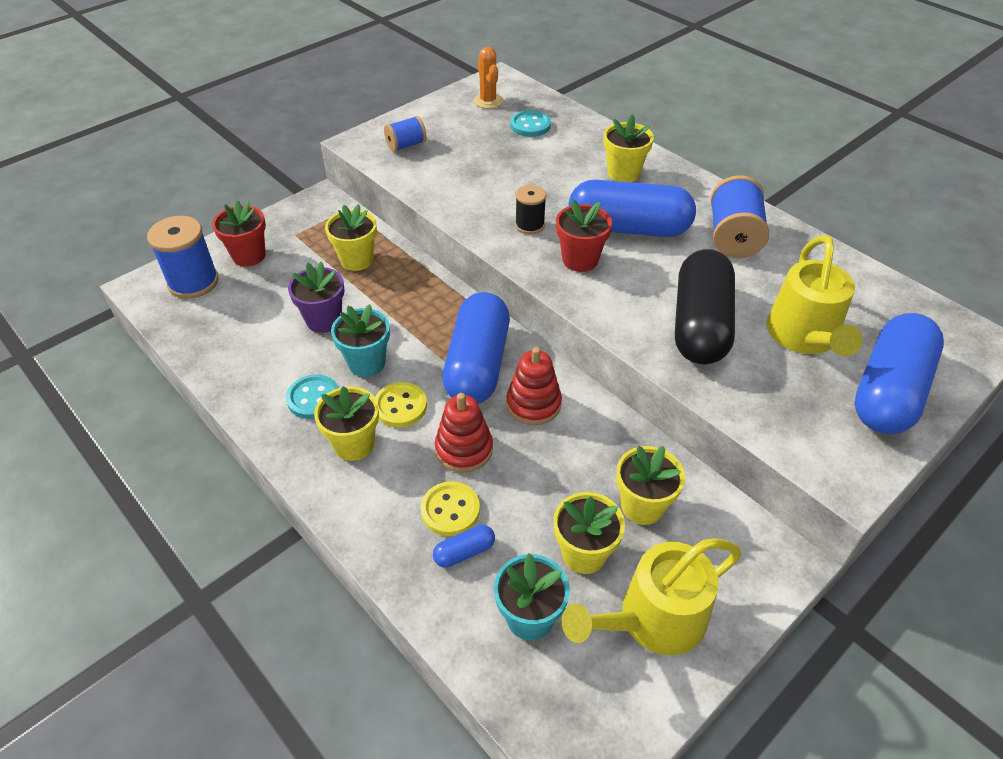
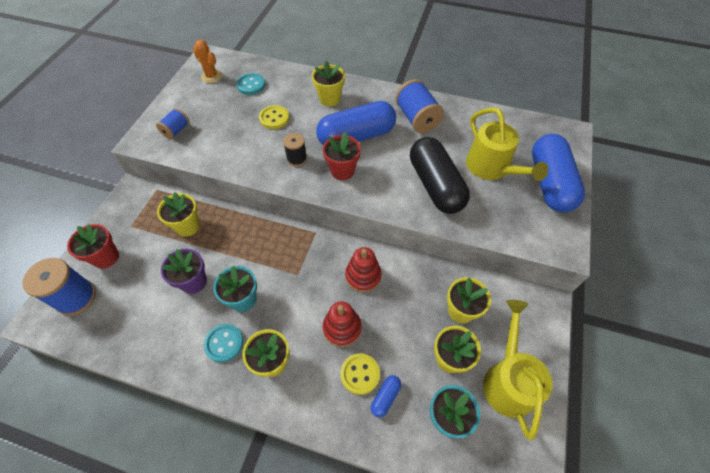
camera: 30 degrees left, 10 degrees up
(400, 406) = (285, 319): yellow button -> yellow button (274, 118)
(477, 364) = (313, 265): blue capsule -> none
(651, 620) = (507, 379): yellow watering can -> yellow watering can turned 150 degrees clockwise

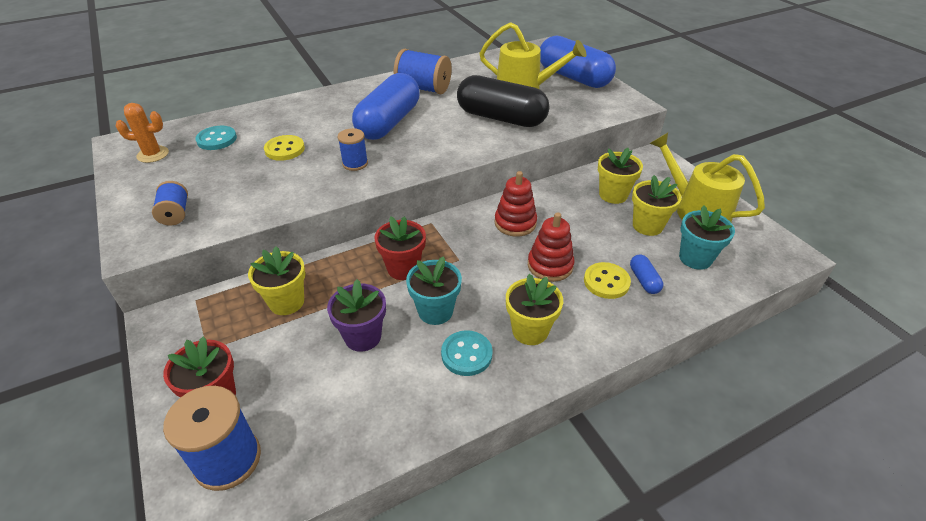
camera: 45 degrees left, 15 degrees down
(296, 159) = (355, 163): black spool -> blue spool
(329, 99) = (322, 111): yellow flower pot -> none
(342, 171) = (411, 149): red flower pot -> red flower pot (403, 268)

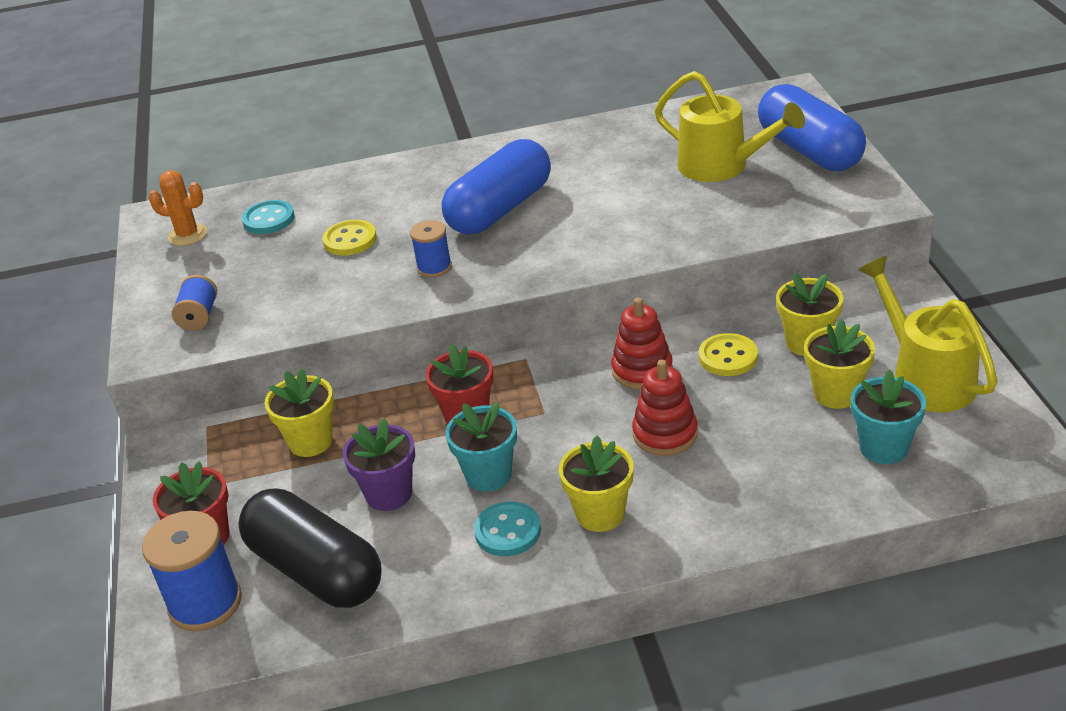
camera: 20 degrees right, 5 degrees down
(423, 88) = (569, 157): blue spool -> none
(501, 118) = (664, 212): black capsule -> black capsule (316, 570)
(606, 282) = (734, 465): yellow button -> yellow button (728, 357)
(644, 280) = (789, 469): blue capsule -> none

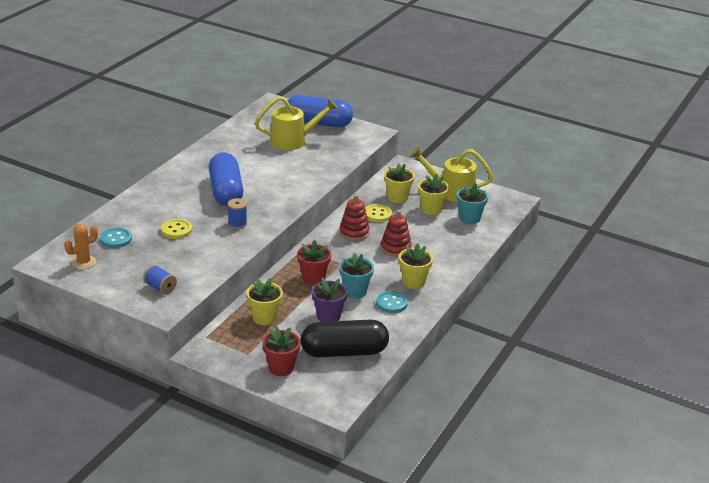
camera: 55 degrees left, 5 degrees down
(205, 603) = (320, 384): blue spool -> none

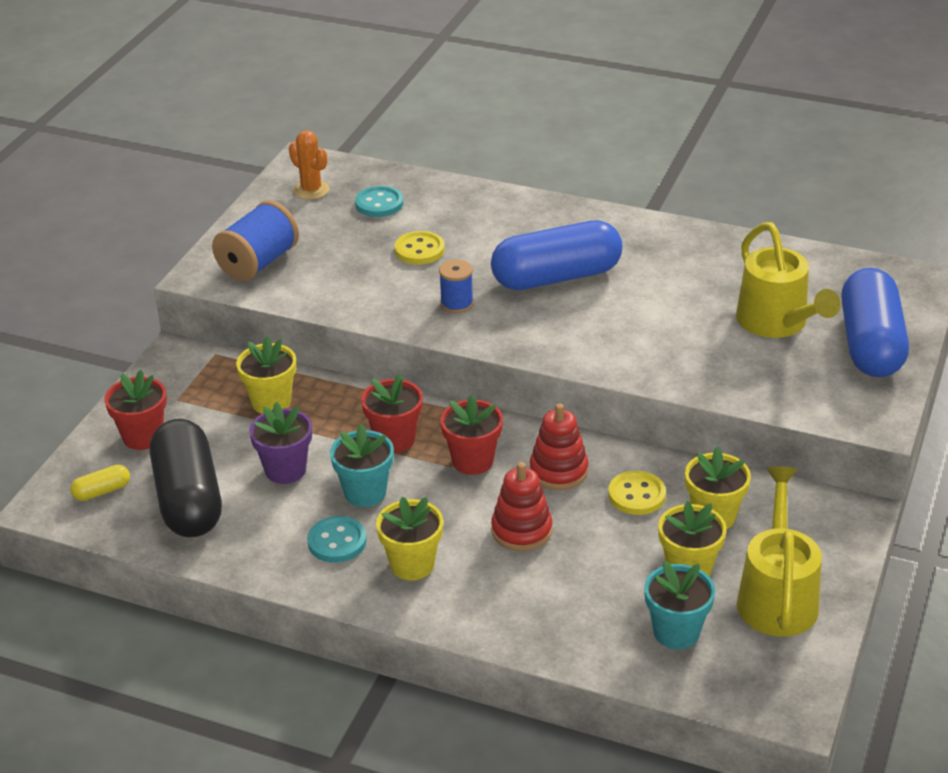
camera: 85 degrees right, 5 degrees up
(160, 288) = (258, 263): blue spool -> blue spool, size x1.71
(328, 385) = (102, 491): none -> yellow capsule
(339, 256) = (472, 461): none -> red flower pot

